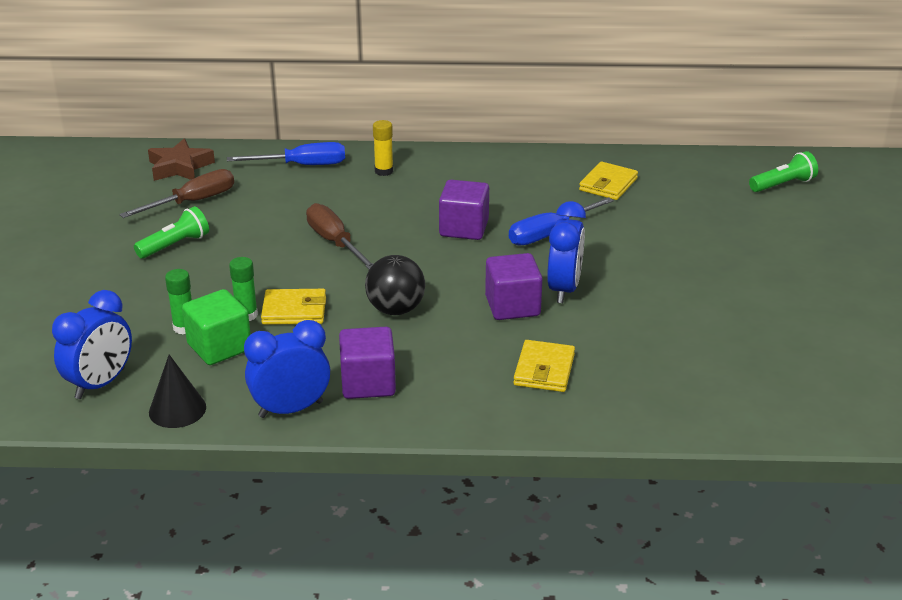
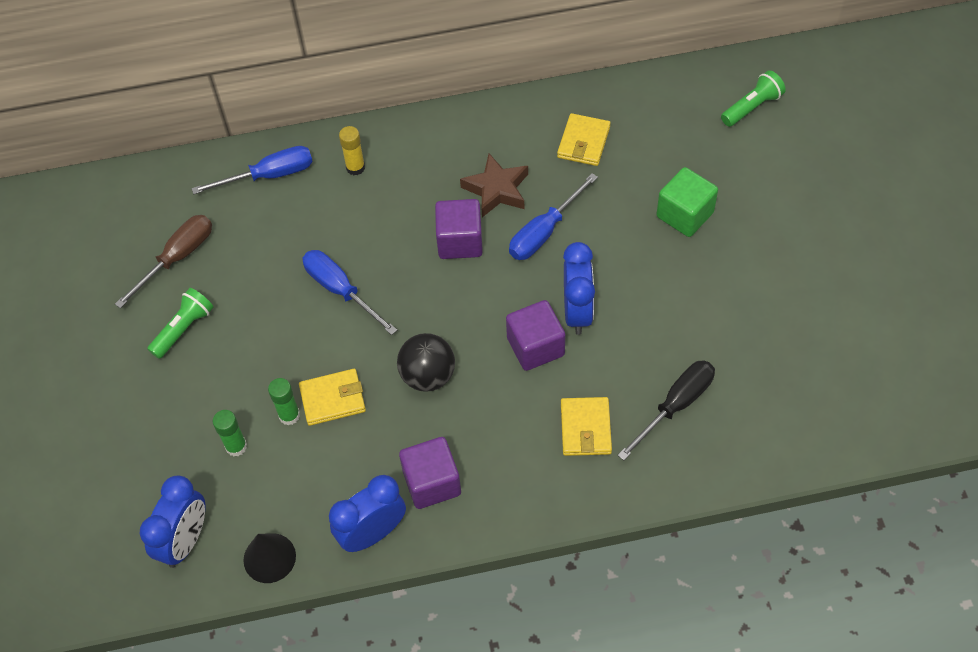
camera: 10 degrees left, 25 degrees up
(180, 167) = (144, 204): brown star -> brown star (497, 190)
(219, 347) = (279, 466): green cube -> green cube (684, 215)
(335, 242) = (340, 290): brown screwdriver -> blue screwdriver
(646, 368) = (675, 405): none -> black screwdriver

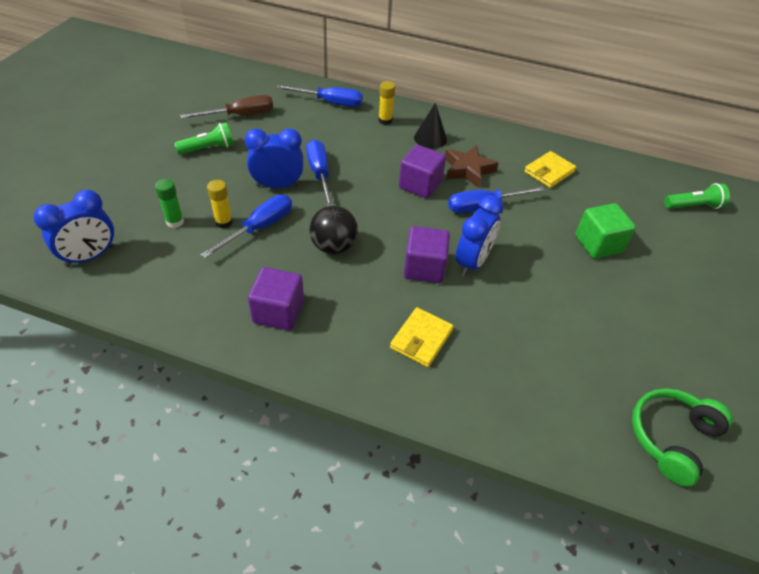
camera: 25 degrees right, 10 degrees down
(269, 558) = (128, 296): black cone -> black cone (430, 138)
(289, 415) = (224, 222): green glue stick -> yellow glue stick
(333, 399) = (259, 228): yellow wallet -> blue screwdriver
(372, 533) = (208, 320): blue clock -> blue clock (278, 185)
(675, 405) = (506, 362): black screwdriver -> none
(849, 395) = (671, 438): none -> green headphones

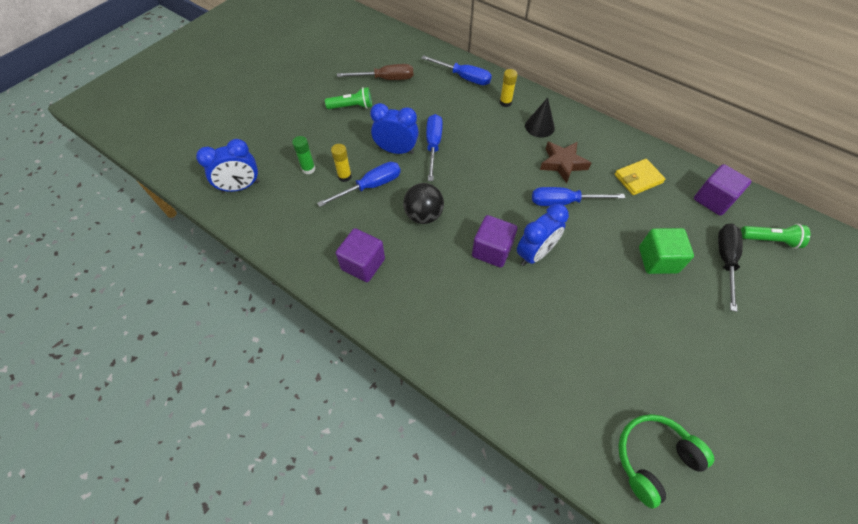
camera: 20 degrees right, 10 degrees up
(420, 185) = (515, 171): purple cube -> purple cube (713, 200)
(421, 339) = (468, 314): yellow wallet -> none
(661, 232) = (725, 261): none -> black screwdriver

